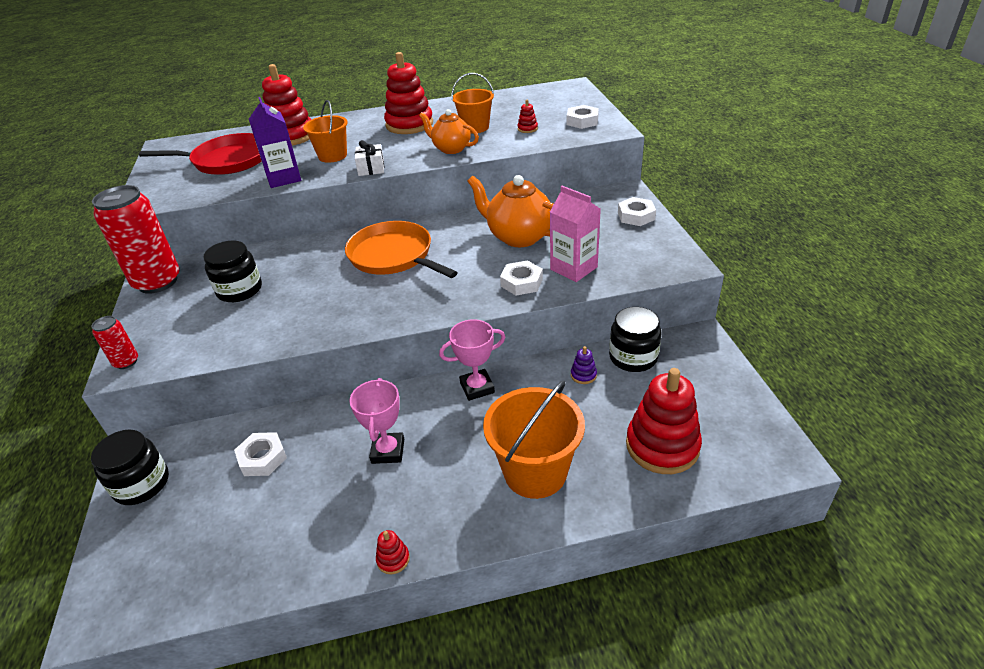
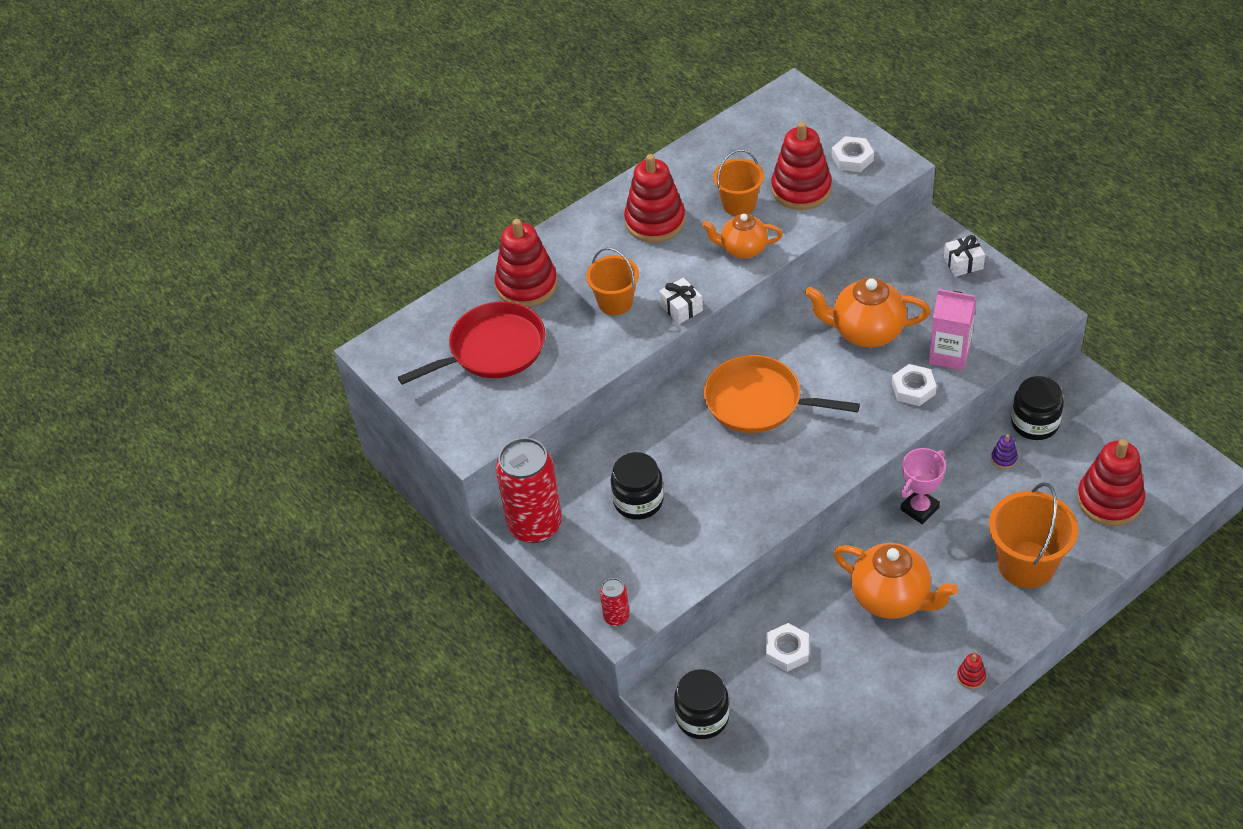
camera: 25 degrees left, 10 degrees up
(283, 178) = (595, 354): purple carton -> none
(388, 451) = (891, 598): pink trophy -> orange teapot
(527, 129) = (801, 189): red stacking toy -> red stacking toy, size x2.46
(636, 216) = (963, 263): white nut -> white gift

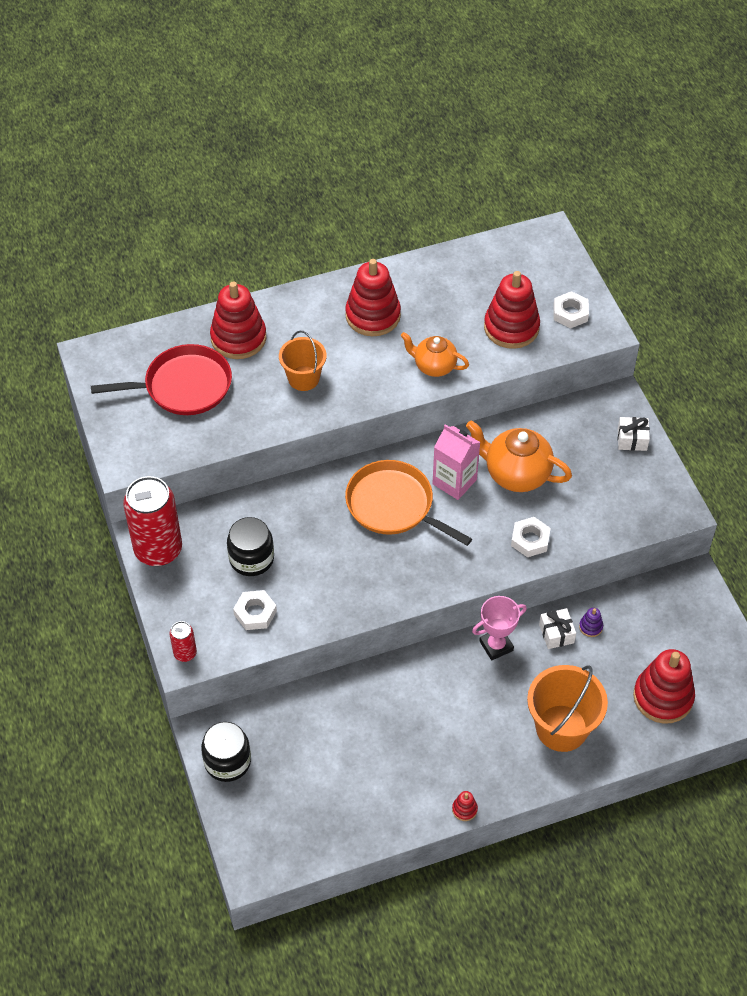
camera: 15 degrees right, 5 degrees up
(681, 308) = (355, 402): white gift -> white gift (556, 633)
(739, 204) = (451, 323): orange bucket -> none
(787, 650) = (324, 730): white nut -> white nut (255, 613)
(891, 598) = (433, 716): orange teapot -> none
(949, 354) = (577, 519): pink carton -> pink carton (454, 482)
(1035, 423) = (634, 604): black jar -> none

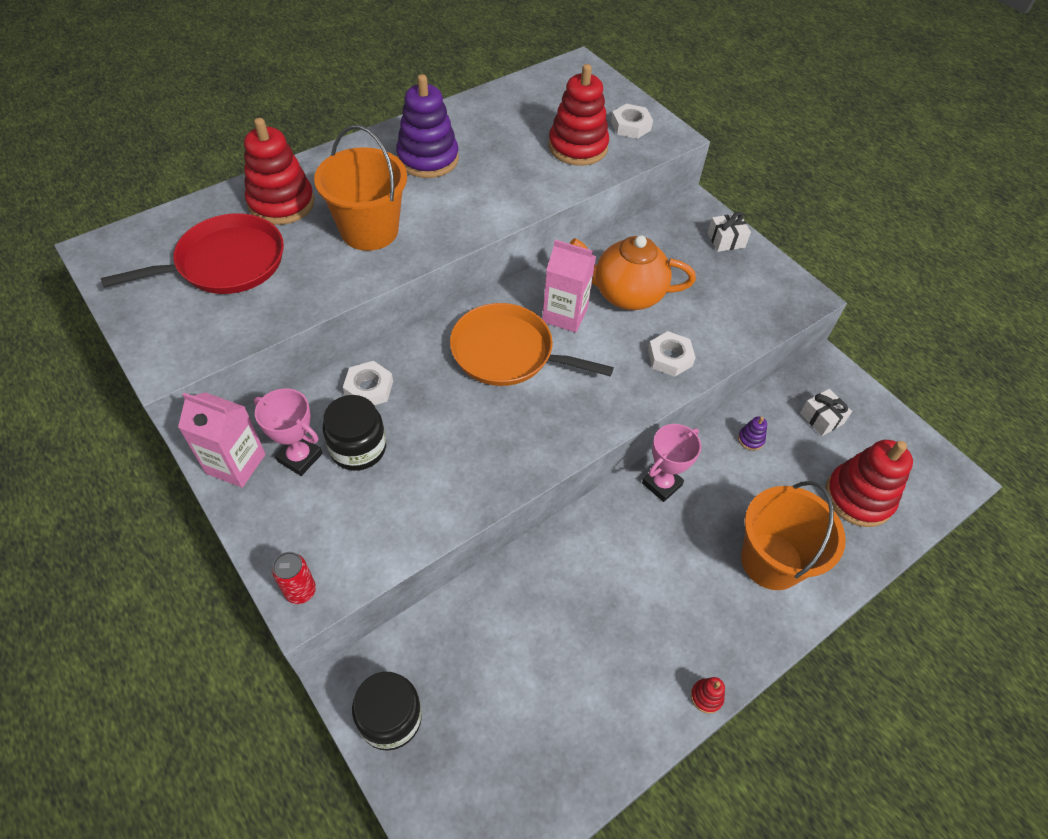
camera: 20 degrees left, 0 degrees up
(158, 550) = (236, 464): red can -> pink carton
(206, 555) = (299, 457): none -> pink trophy
(255, 613) = (380, 514): white nut -> white nut (369, 388)
(303, 378) = (369, 230): orange bucket -> orange bucket, size x1.55
(373, 315) = (428, 159): red stacking toy -> purple stacking toy
(434, 366) = (512, 194): orange teapot -> none
(556, 633) = (719, 455): white gift -> white gift (821, 418)

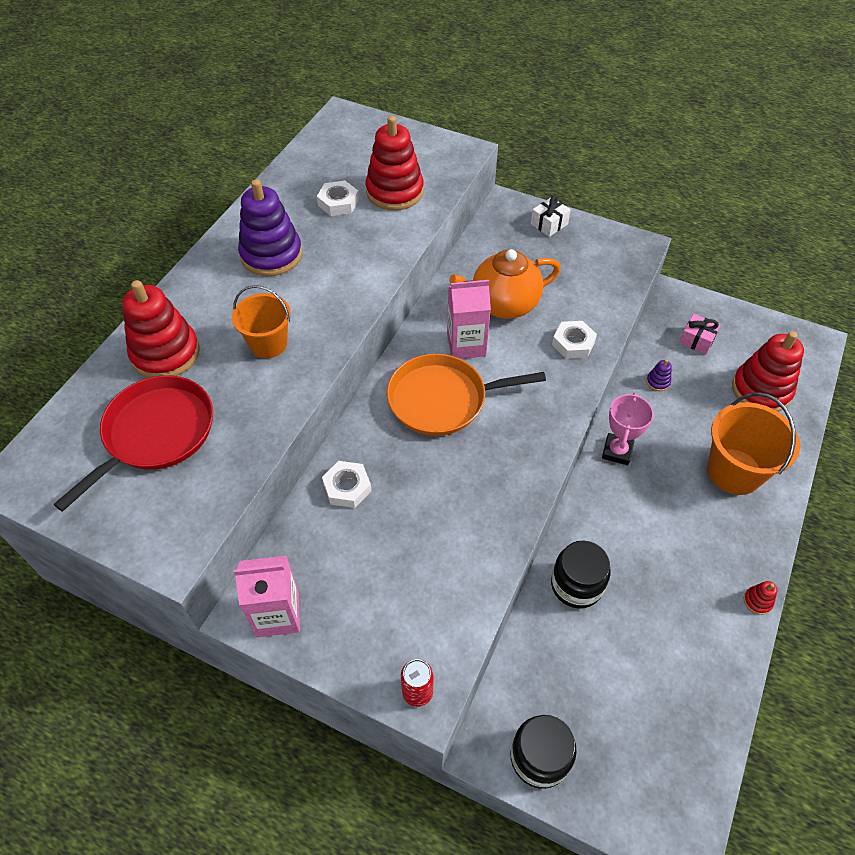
camera: 25 degrees left, 0 degrees up
(299, 457) = (331, 578): pink trophy -> none
(358, 448) = (376, 544): black jar -> black jar (576, 585)
(369, 230) = (268, 344): orange bucket -> orange bucket, size x0.65
(630, 126) = (425, 155): white nut -> white nut (338, 202)
(821, 418) = (696, 340): white gift -> pink gift

